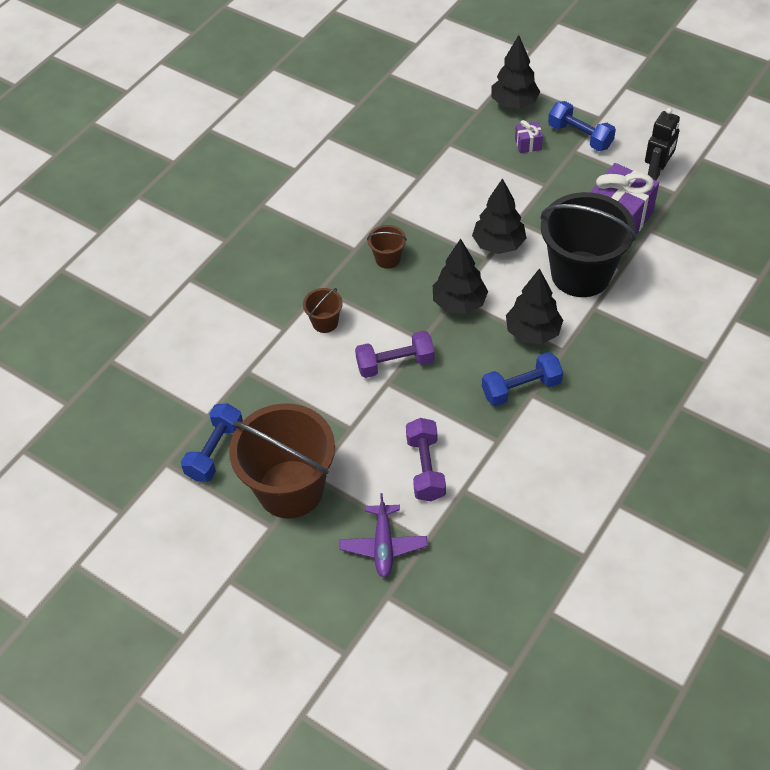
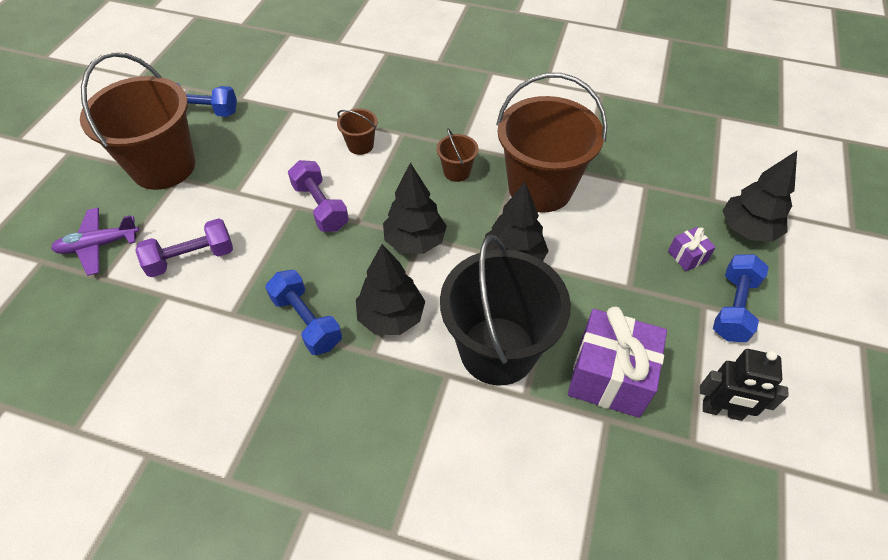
camera: 70 degrees right, 0 degrees up
(428, 208) = (540, 188): none -> brown bucket

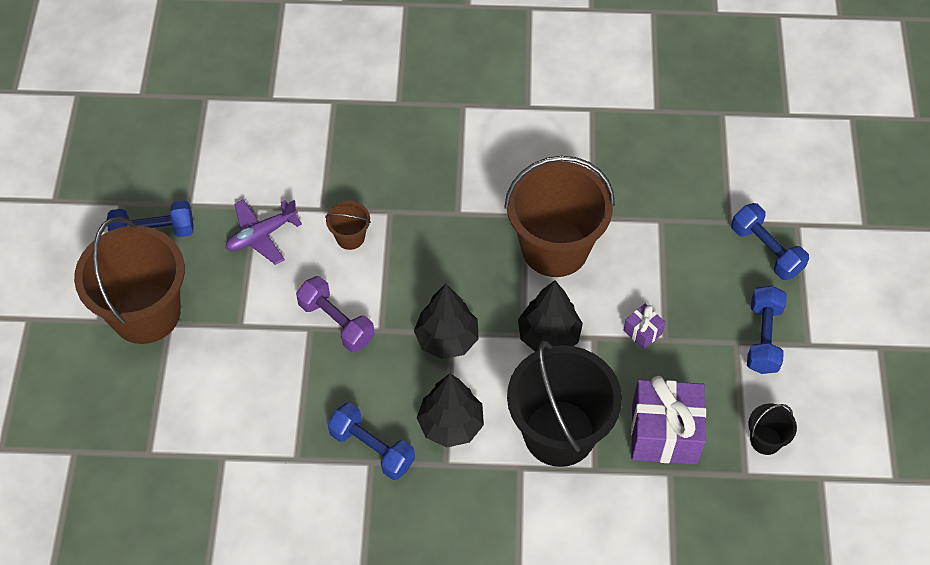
camera: 15 degrees left, 5 degrees up
(99, 245) = (125, 420): purple plane -> purple plane (261, 235)
(191, 258) = (229, 411): purple dumbbell -> none
(456, 172) = (464, 247): brown bucket -> none
(687, 256) = (713, 293): purple gift -> purple gift (643, 332)
(722, 411) = (765, 440): black robot -> black bucket
(747, 230) = (766, 250): black tree -> blue dumbbell

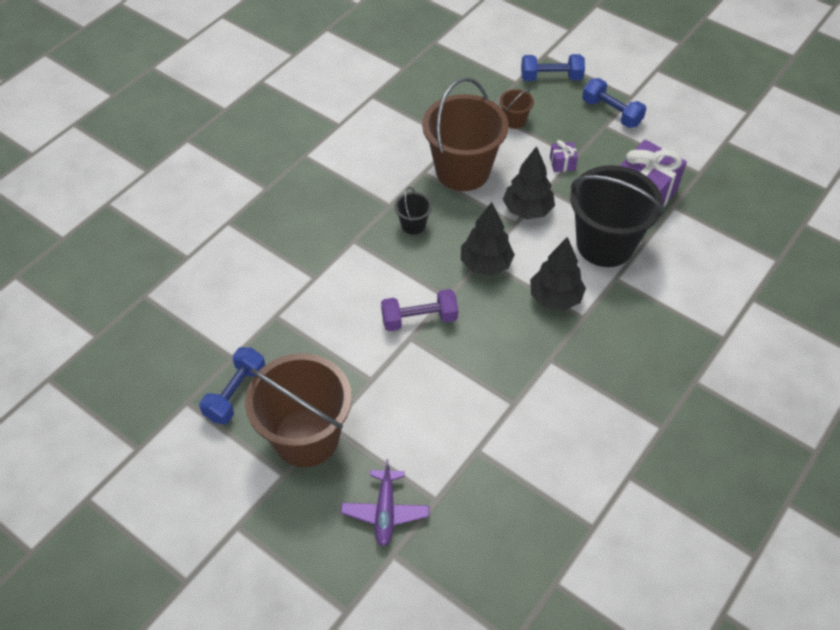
camera: 55 degrees left, 5 degrees down
(261, 235) = (304, 325): purple plane -> purple plane (385, 511)
(350, 237) = (354, 273): brown bucket -> brown bucket (514, 120)
(372, 448) = (540, 352): blue dumbbell -> none
(765, 440) = (683, 151): black bucket -> black bucket (413, 225)

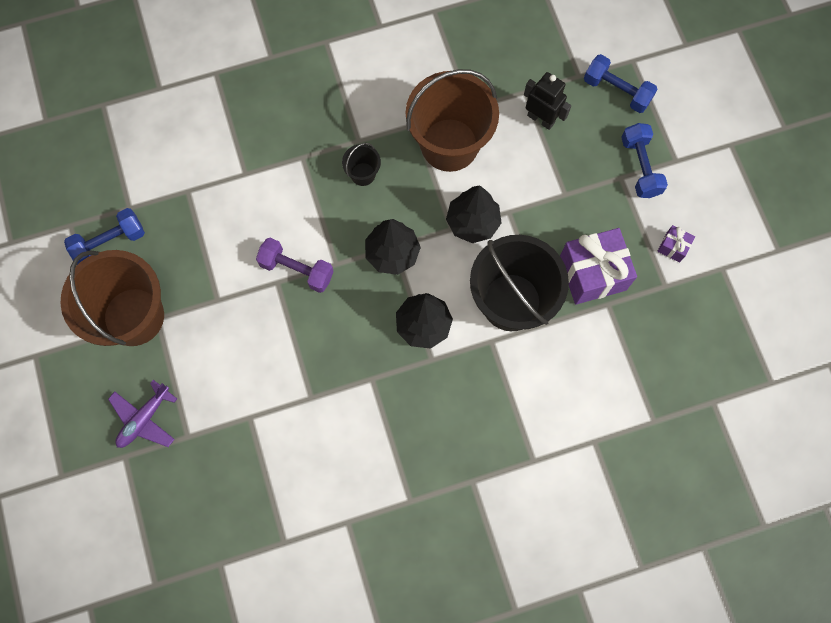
camera: 35 degrees right, 20 degrees up
(514, 120) = (541, 119): brown bucket -> black robot
(562, 163) = (545, 194): purple gift -> purple gift (673, 247)

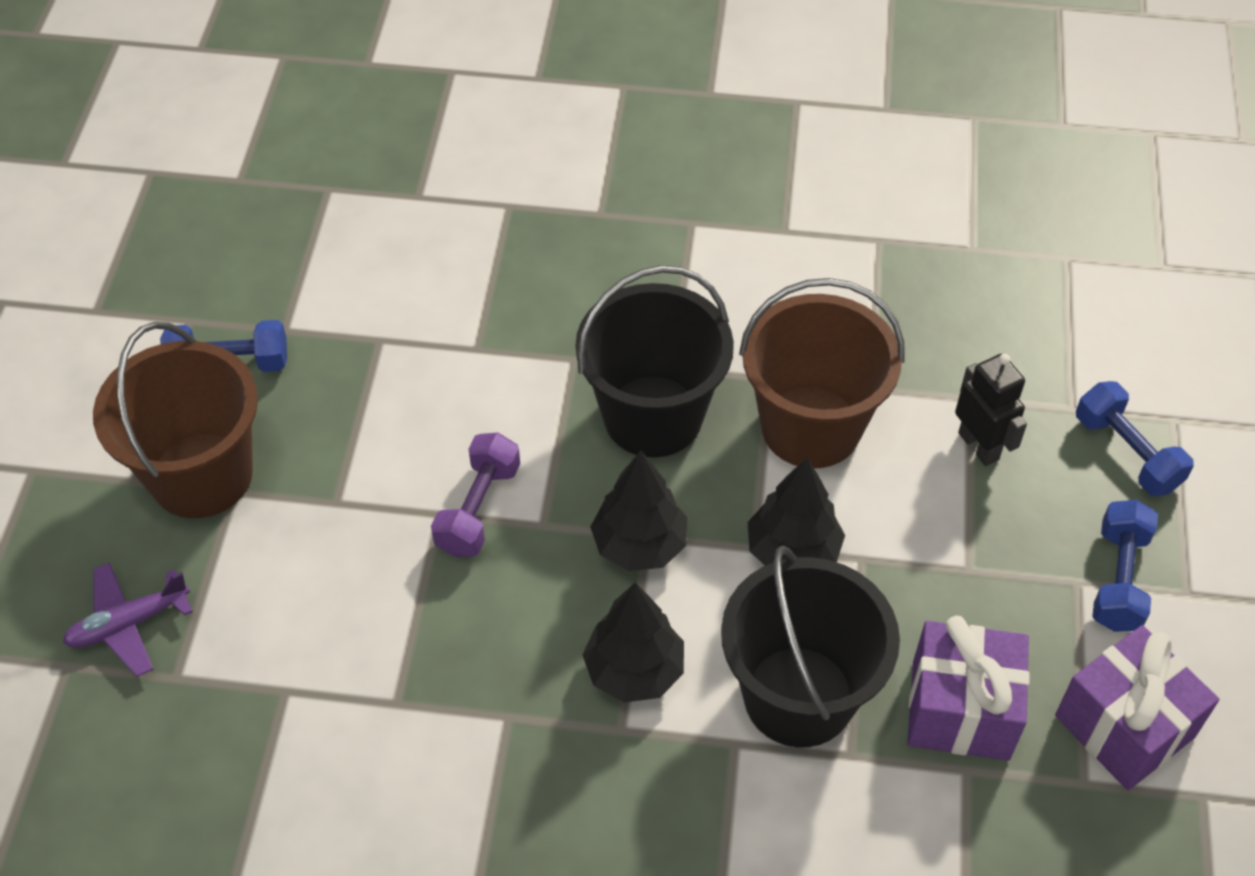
camera: 25 degrees right, 20 degrees down
(297, 270) = (478, 509): purple dumbbell -> purple dumbbell turned 60 degrees clockwise
(363, 174) = (653, 416): black bucket -> black bucket, size x2.33
(673, 247) = (1124, 726): purple gift -> purple gift, size x2.19

